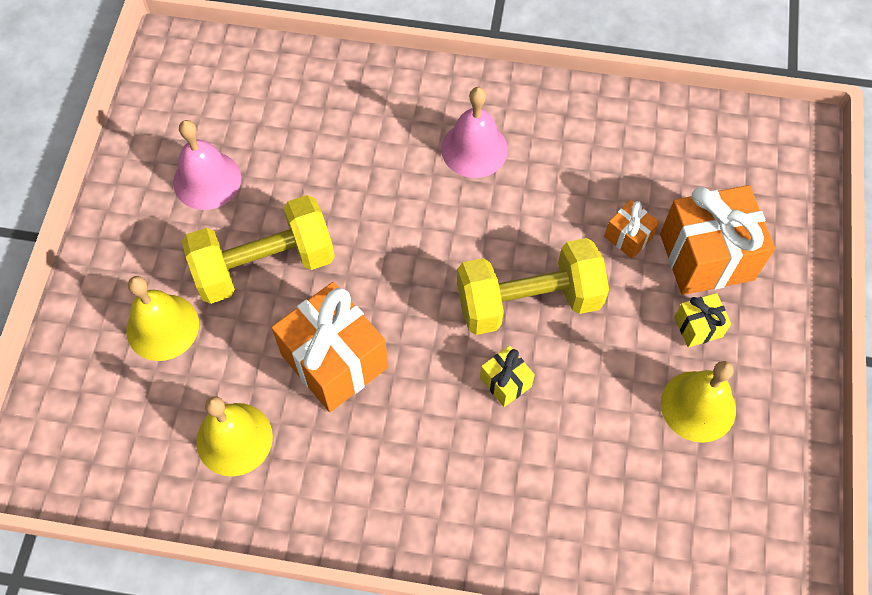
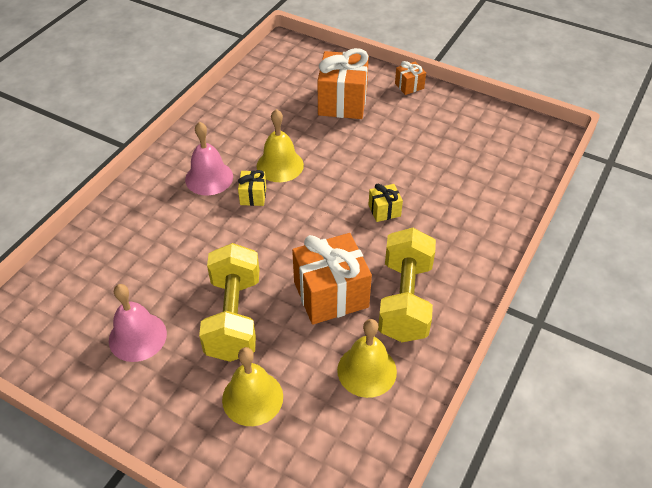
camera: 70 degrees left, 15 degrees down
(528, 301) = (334, 184): yellow dumbbell -> yellow dumbbell (405, 300)
(628, 237) = (313, 128): orange gift -> orange gift (409, 86)
(698, 327) = (385, 119): yellow gift -> yellow gift (253, 196)
(698, 406) = (433, 134): yellow bell -> yellow bell (280, 165)

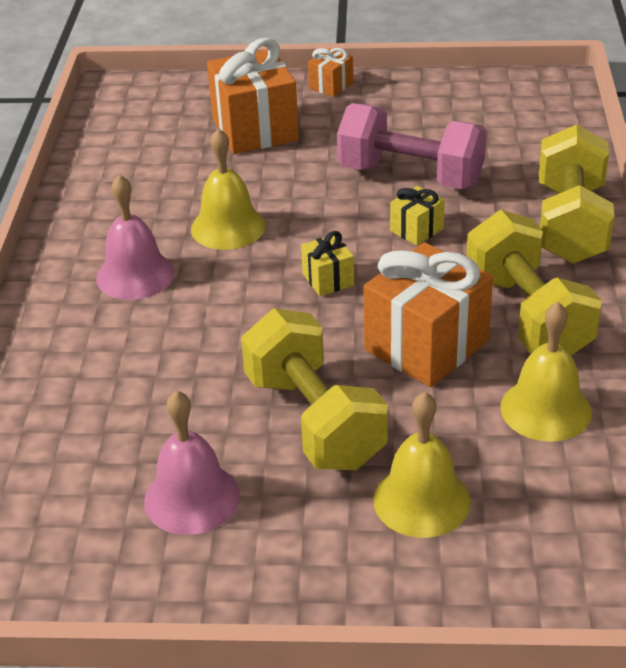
camera: 25 degrees left, 10 degrees down
(253, 196) = (220, 274): yellow gift -> yellow gift (328, 280)
(409, 170) = (411, 176): none -> pink dumbbell
(481, 245) = (570, 224): none -> yellow dumbbell

